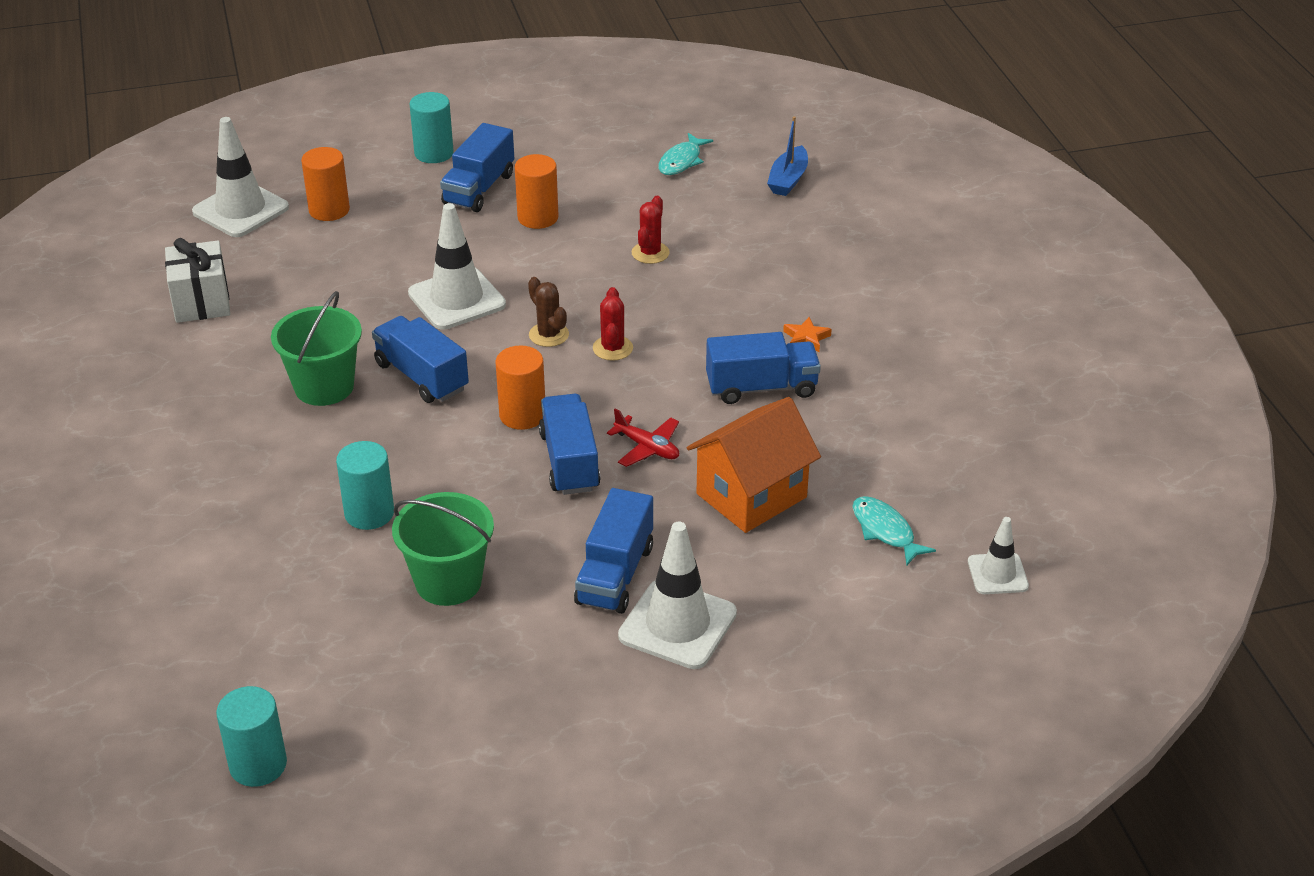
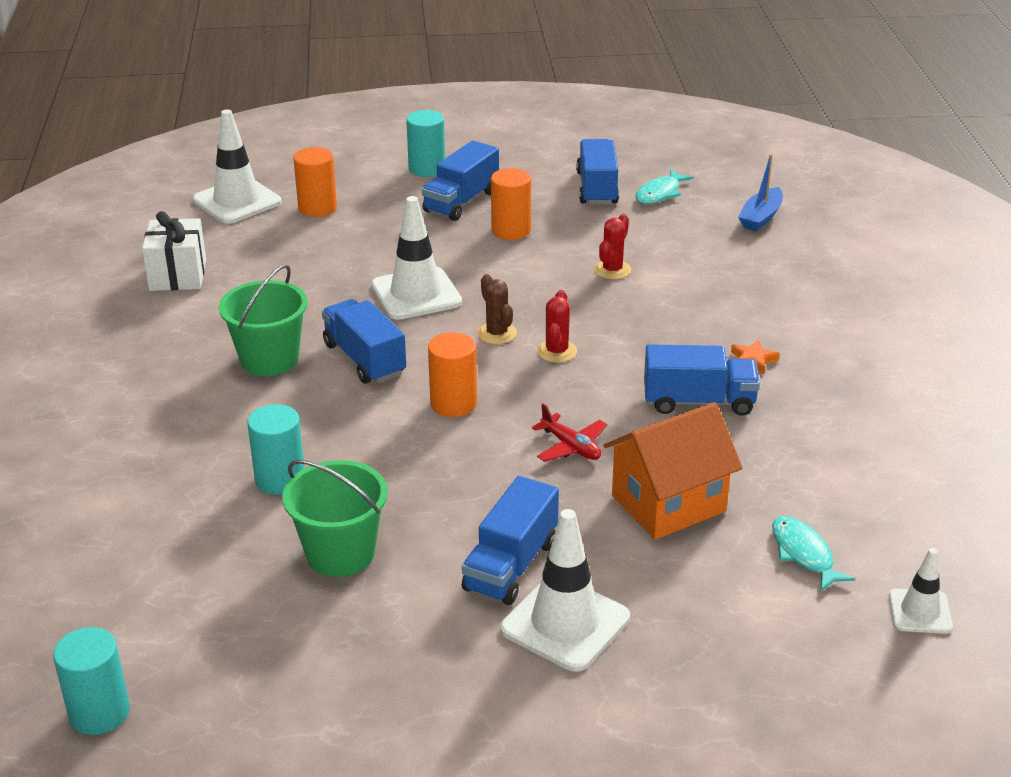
camera: 10 degrees right, 5 degrees down
(569, 461) = (490, 452): blue truck -> blue truck (597, 188)

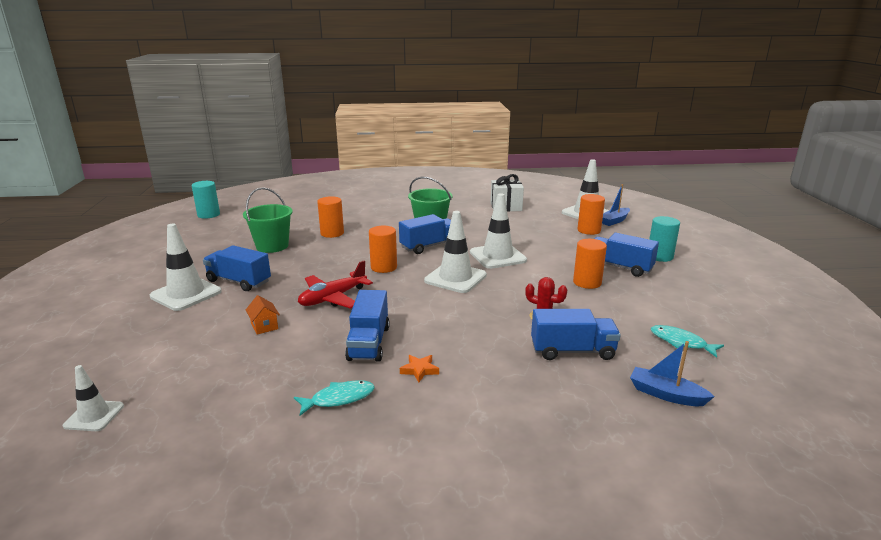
camera: 90 degrees right, 10 degrees down
(279, 182) = (614, 221): none -> blue boat
(280, 479) = (332, 233): turquoise cylinder -> orange cylinder
(497, 333) = (455, 278): brown cactus -> white traffic cone
(556, 351) = (435, 295): red cactus -> none
(571, 447) = (333, 298): red plane -> red plane, size x1.58
(597, 188) = (671, 314): blue truck -> blue truck (572, 351)
(668, 503) = (264, 326): orange house -> orange house, size x0.44
(804, 554) = (186, 372): turquoise fish -> turquoise fish (339, 399)

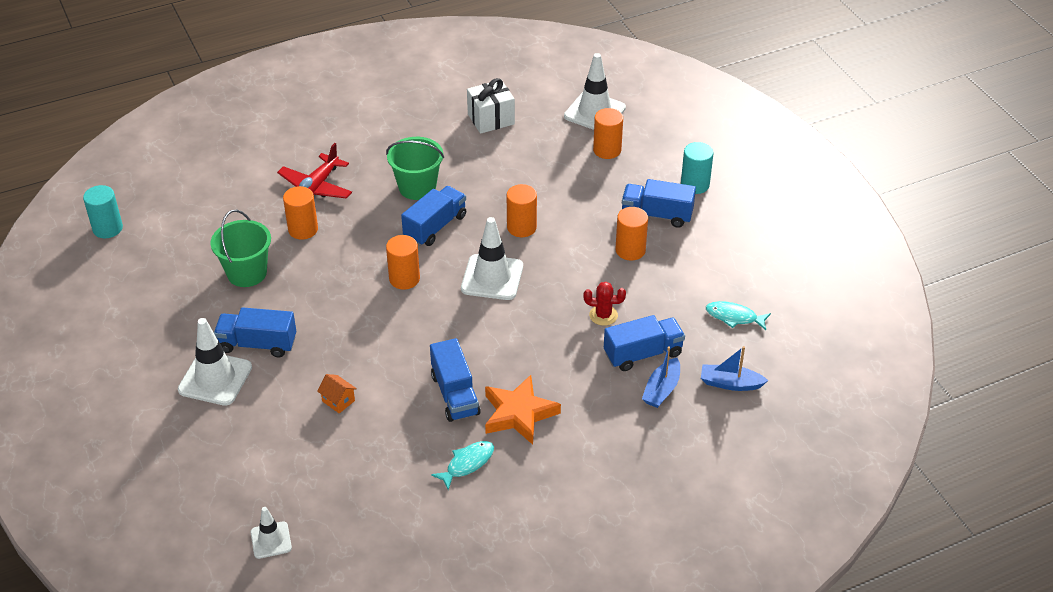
camera: 20 degrees left, 20 degrees up
(333, 298) = (380, 343): red plane -> red plane (316, 187)
(419, 370) = (519, 414): orange star -> orange star, size x2.18
(497, 256) = (521, 227): white traffic cone -> orange cylinder
(614, 221) = (631, 122): blue boat -> blue boat (662, 389)

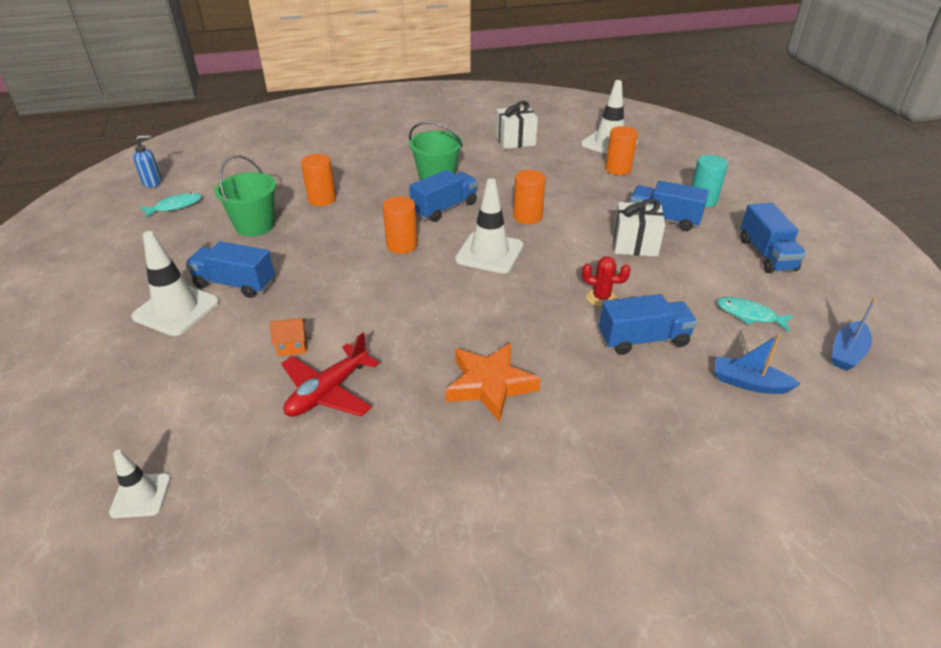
camera: 10 degrees right, 5 degrees down
(107, 228) = (152, 183): turquoise cylinder -> blue soap dispenser
(316, 187) = (346, 172): red plane -> red plane (328, 392)
(338, 401) = (292, 346): orange house -> orange house turned 60 degrees counterclockwise
(455, 394) = (421, 355): blue truck -> blue truck (766, 254)
(467, 464) = (414, 434): turquoise fish -> turquoise fish (175, 206)
(630, 250) = (635, 244): orange cylinder -> white gift
(662, 389) = (664, 379): blue boat -> blue boat (847, 352)

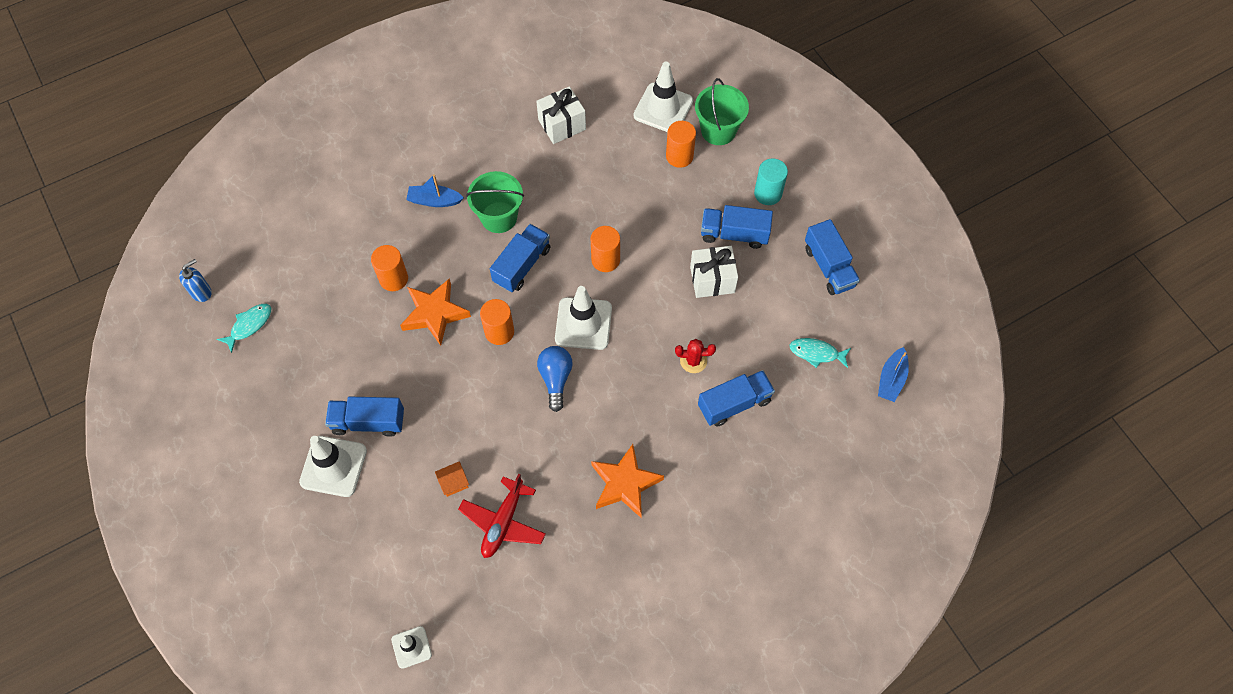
camera: 15 degrees left, 25 degrees up
(255, 226) = (346, 336): green bucket -> green bucket (718, 130)
(346, 224) = (435, 313): none -> orange star
(444, 286) = (555, 379): none -> blue light bulb
(749, 383) = (818, 432): blue boat -> blue boat (434, 200)

